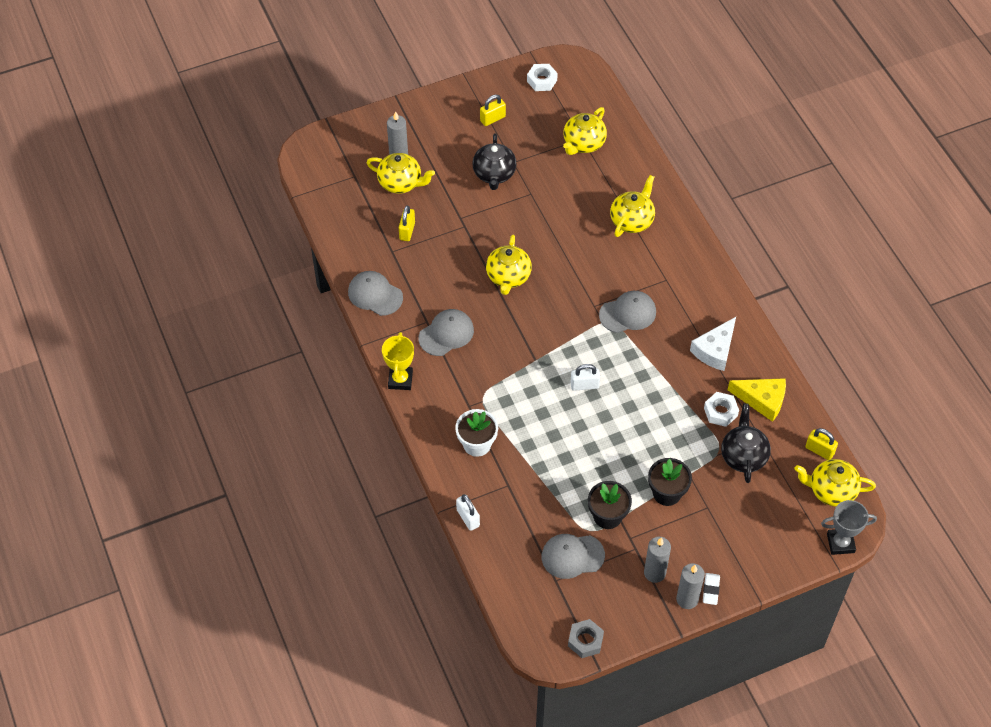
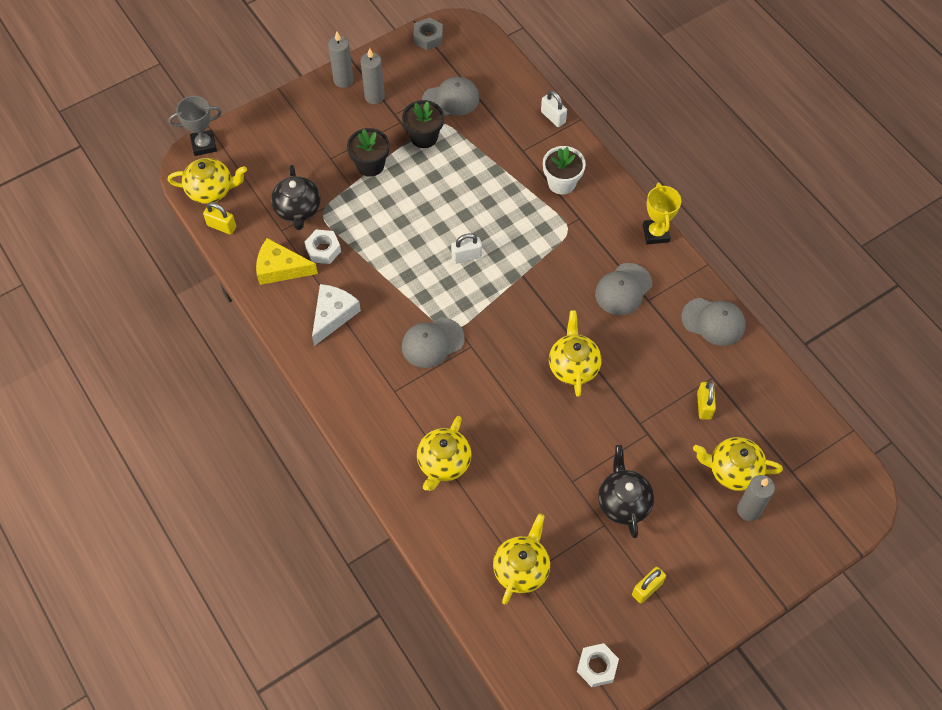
camera: 170 degrees right, 5 degrees up
(711, 590) = (323, 90): white eraser -> none

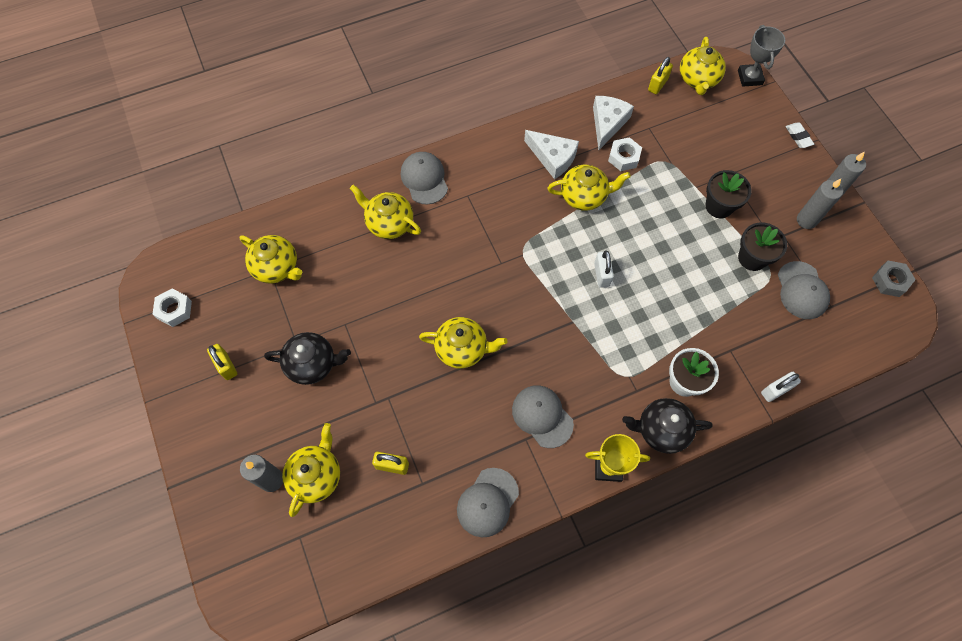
camera: 100 degrees right, 5 degrees up
(277, 103) = (798, 137): none -> white eraser
(280, 268) = (607, 123): yellow cheese -> white cheese
(298, 210) = (670, 142): black teapot -> black teapot (661, 430)
(377, 280) = (584, 196): none -> yellow teapot
(432, 343) = (510, 231): grey cap -> grey cap (424, 179)

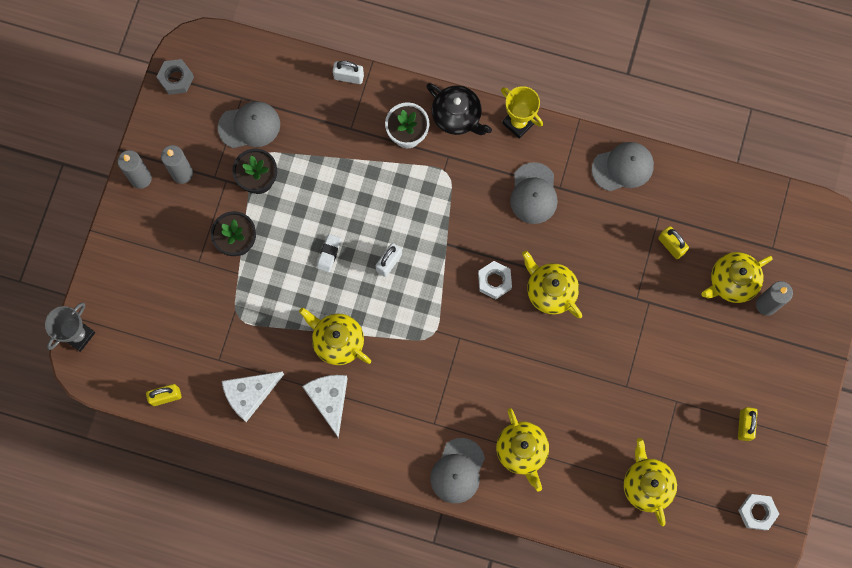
camera: 140 degrees left, 10 degrees up
(312, 364) = (675, 372): black teapot -> none
(624, 157) = (269, 349): white nut -> white nut (494, 281)
(698, 79) = (125, 371): yellow teapot -> none
(798, 137) = (104, 246): white eraser -> white eraser (329, 254)
(802, 290) = (249, 126): grey cap -> grey cap turned 45 degrees clockwise

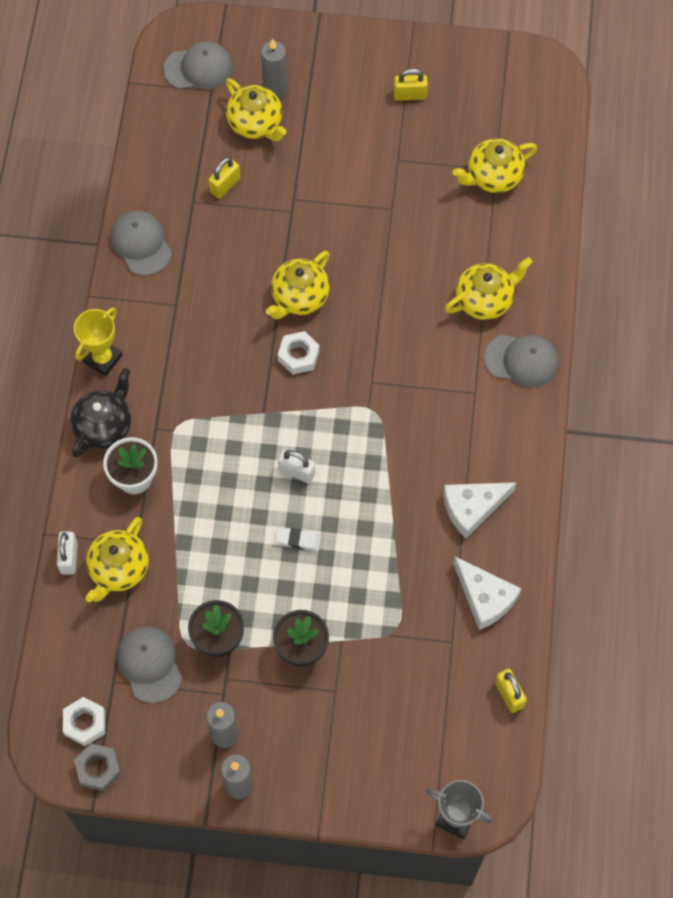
camera: 100 degrees left, 10 degrees down
(337, 341) = (402, 511): yellow teapot -> yellow teapot (118, 569)
(533, 193) = (187, 330): grey cap -> grey cap (199, 68)
(757, 512) = (497, 74): white nut -> white nut (85, 723)

